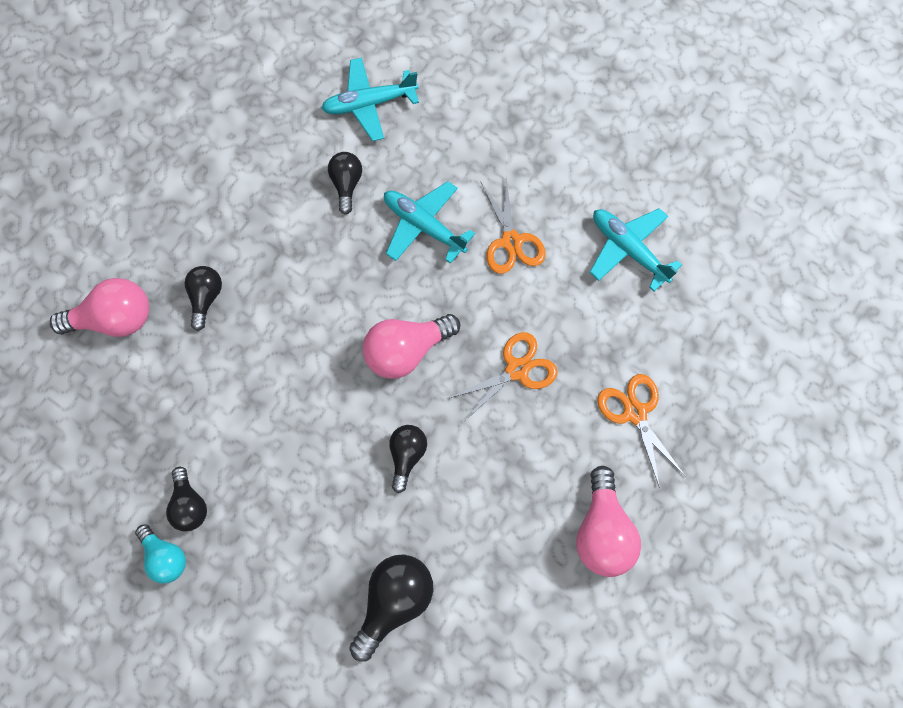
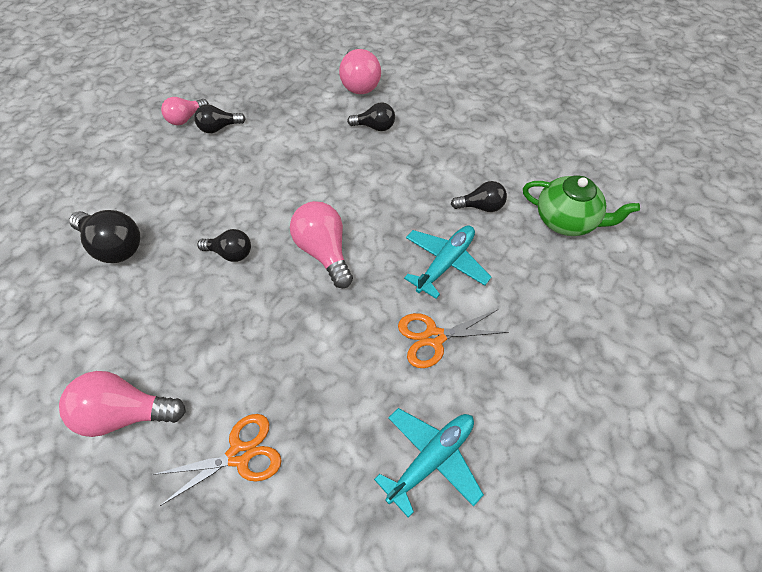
camera: 90 degrees right, 15 degrees down
(165, 557) = (185, 118): turquoise light bulb -> pink light bulb
(369, 104) = (566, 220): turquoise plane -> green teapot
(517, 370) = (298, 340): orange scissors -> none

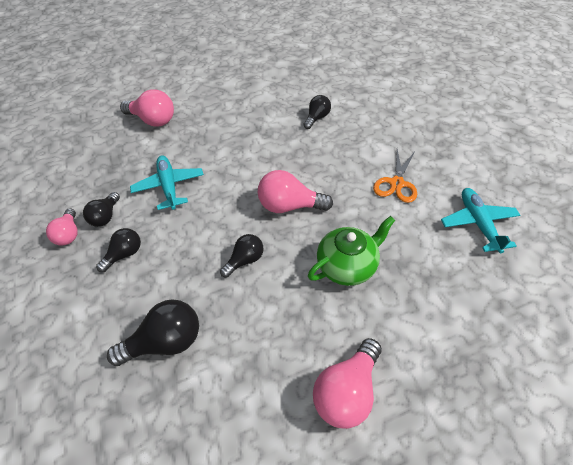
camera: 55 degrees left, 5 degrees down
(239, 455) = (424, 324): orange scissors -> none
(375, 127) = (203, 132): black light bulb -> black light bulb (124, 254)
(445, 263) = (346, 153): turquoise plane -> turquoise plane (169, 186)
(566, 220) = (356, 92): green teapot -> green teapot (347, 266)

